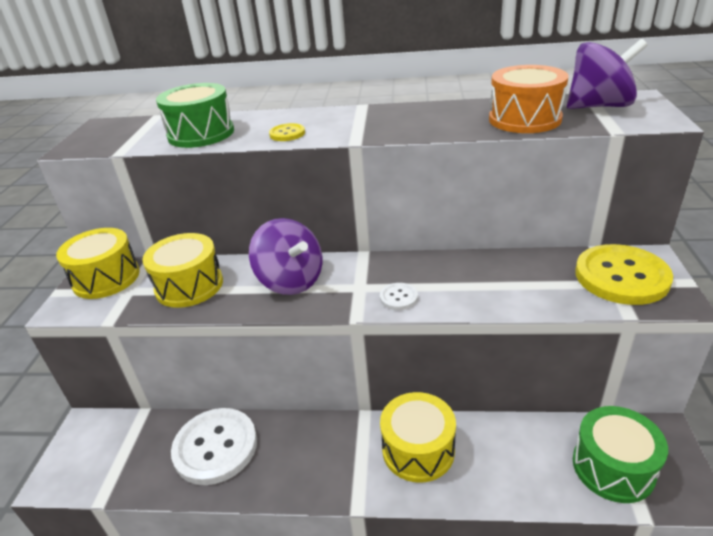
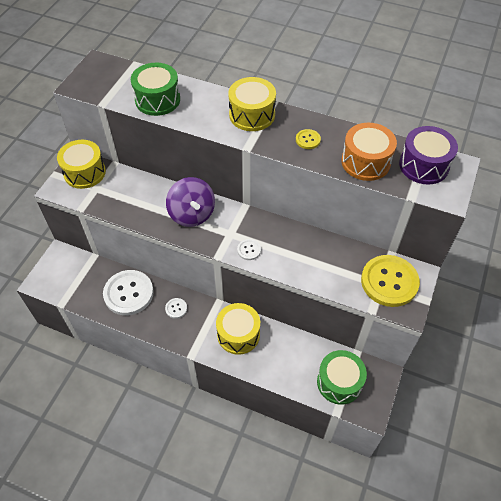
camera: 15 degrees right, 20 degrees up
(189, 285) = (131, 196): yellow drum -> yellow drum (252, 115)
(287, 134) = (210, 121): yellow button -> yellow button (308, 140)
(302, 444) = (176, 308): none -> white button
(599, 106) = (424, 165): purple spinning top -> purple drum

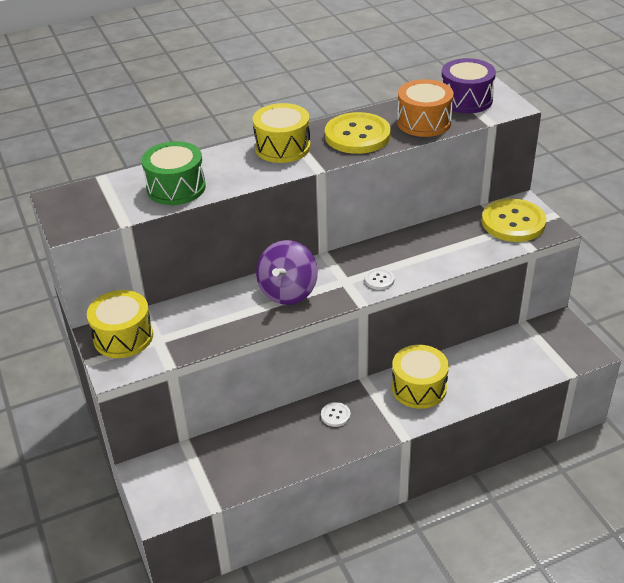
camera: 45 degrees left, 15 degrees down
(128, 293) = (271, 442): white button -> none
(192, 214) = (288, 292): purple spinning top -> purple spinning top turned 90 degrees clockwise
(308, 140) = (357, 135): yellow button -> yellow button, size x2.29
(339, 382) = (542, 353): green drum -> none

